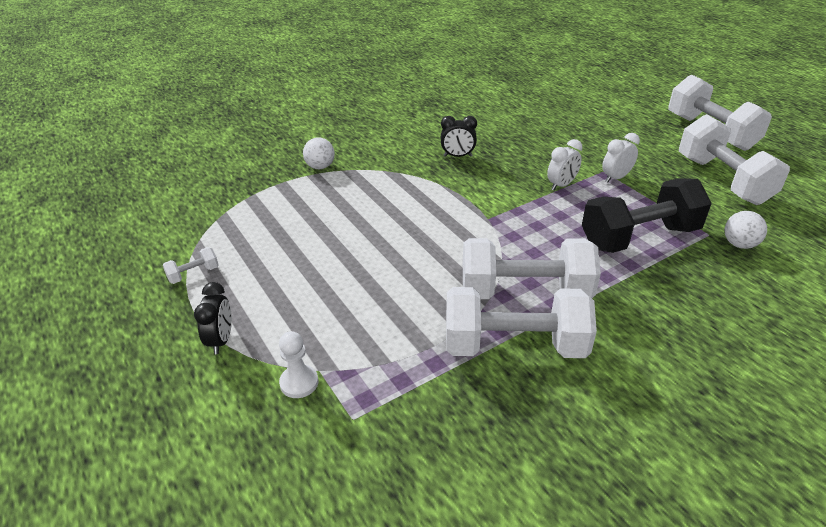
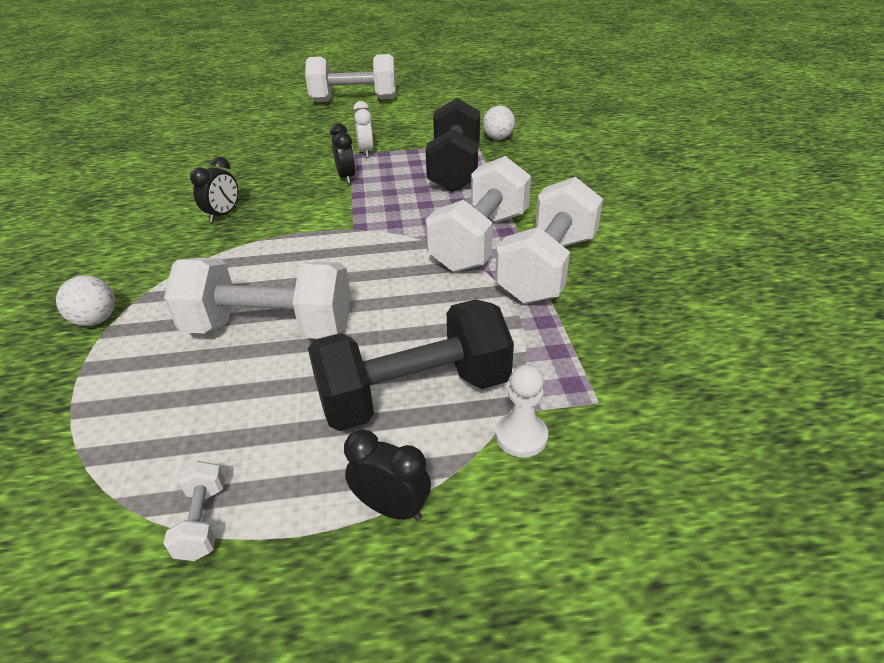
camera: 65 degrees left, 0 degrees up
(317, 317) = (414, 394): none -> black dumbbell
(561, 185) = (346, 177): white clock -> black clock
(723, 180) = (419, 117): white dumbbell -> white dumbbell (270, 328)

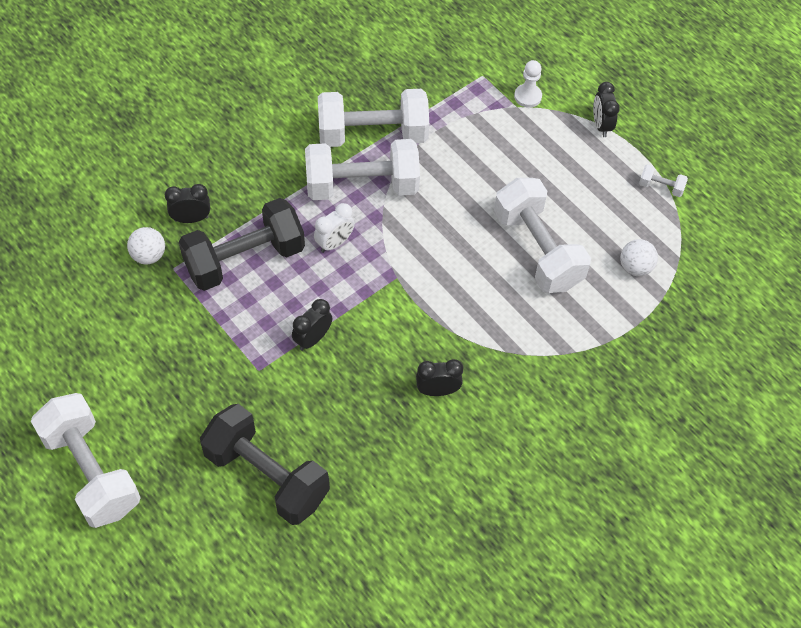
camera: 125 degrees left, 20 degrees up
(96, 320) = (604, 356): white ball -> white ball (635, 267)
(202, 521) = (661, 187): white dumbbell -> white dumbbell turned 60 degrees clockwise
(366, 152) = (246, 357): white clock -> white clock (334, 243)
(414, 394) = (533, 150): black dumbbell -> black dumbbell (267, 476)
(519, 158) = (191, 219): none -> black clock

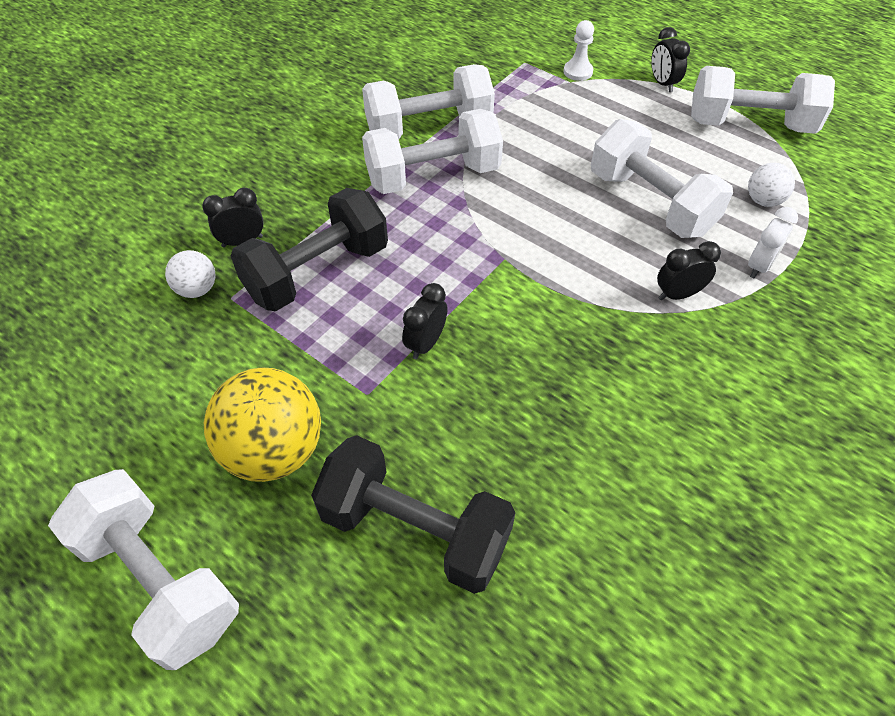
camera: 10 degrees left, 5 degrees down
(183, 399) = (274, 450): none -> yellow ball
(334, 243) = (420, 236): white clock -> white clock (759, 266)
(437, 390) = (600, 372): black clock -> black clock (678, 294)
(661, 187) = (749, 125): white dumbbell -> white dumbbell, size x2.48

